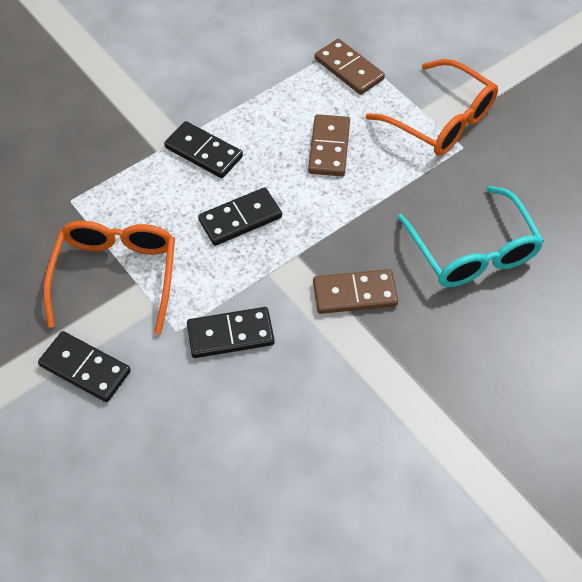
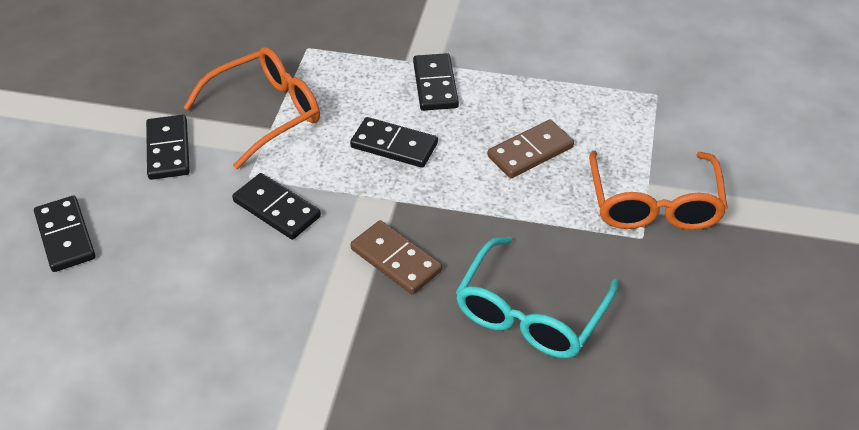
camera: 50 degrees right, 10 degrees down
(110, 503) = (65, 236): none -> black domino
(349, 69) = (632, 112): brown domino -> none

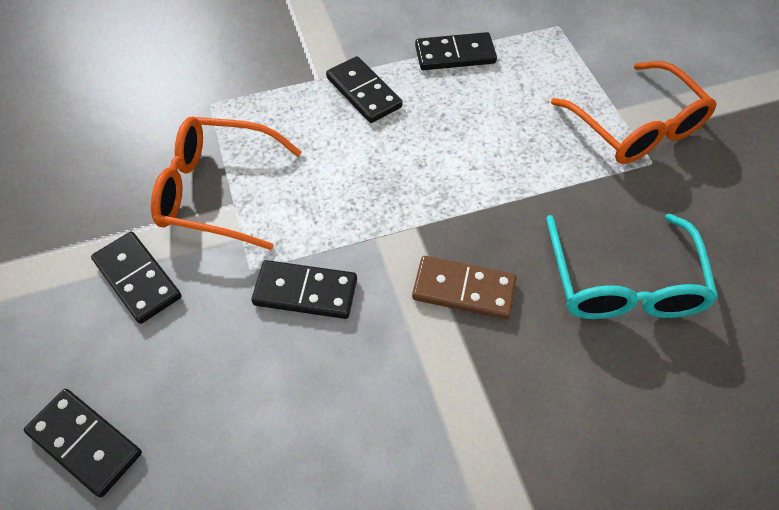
camera: 30 degrees left, 10 degrees up
(266, 113) = (217, 191): orange glasses -> orange glasses turned 105 degrees counterclockwise
(394, 145) = (371, 170): black domino -> black domino (455, 54)
(530, 152) = (498, 123): brown domino -> none

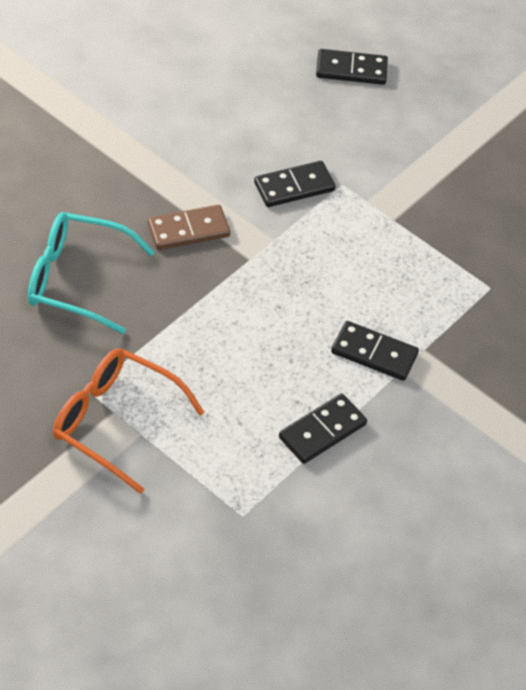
camera: 145 degrees right, 5 degrees down
(137, 279) = (409, 151): black domino -> none
(217, 191) = (414, 224): orange glasses -> none
(623, 283) = (77, 279): turquoise glasses -> turquoise glasses turned 45 degrees counterclockwise

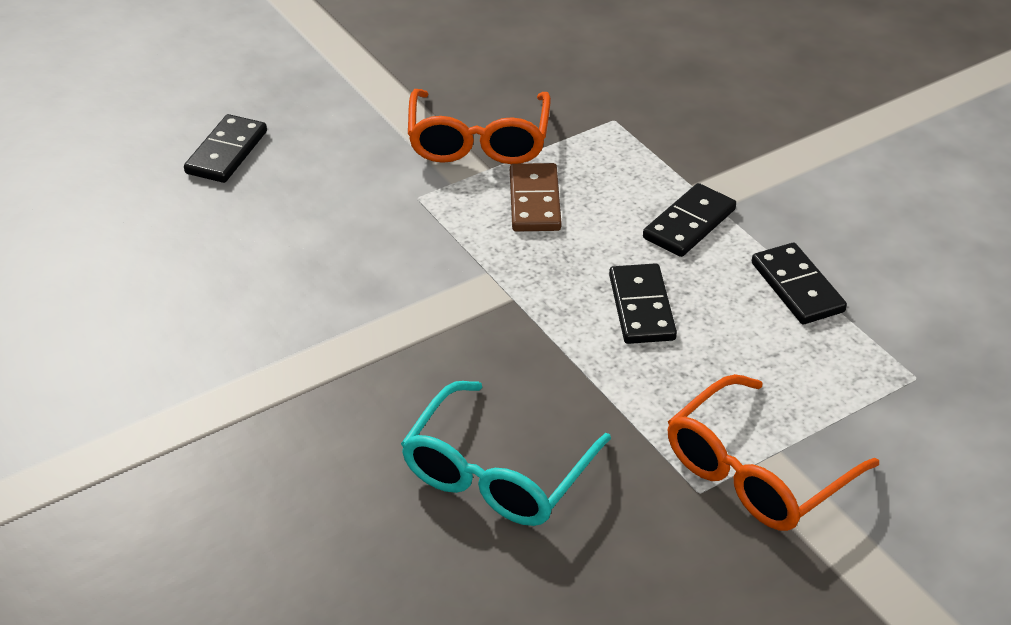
camera: 70 degrees left, 10 degrees down
(188, 230) = (444, 346): brown domino -> brown domino (534, 201)
(294, 186) = (404, 238): black domino -> black domino (641, 307)
(425, 207) = (478, 141): none -> orange glasses

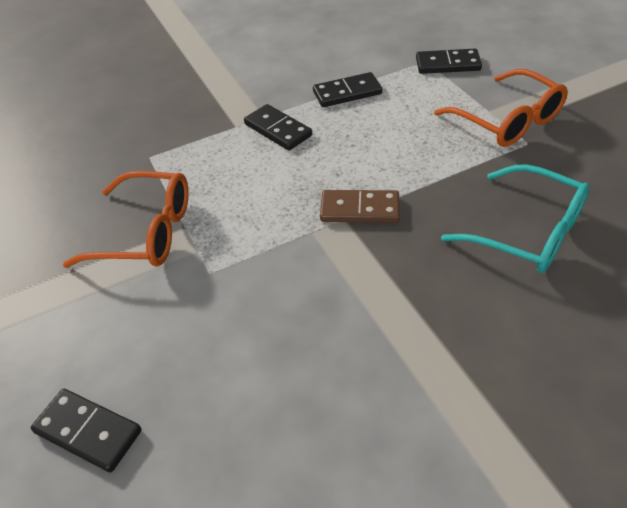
camera: 80 degrees left, 5 degrees up
(534, 201) = (234, 202): brown domino -> brown domino (359, 209)
(641, 307) = (360, 156): black domino -> black domino (447, 64)

